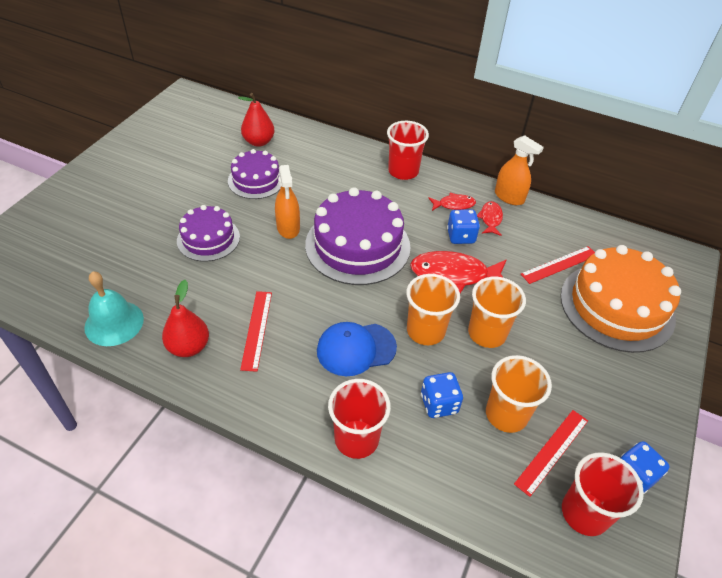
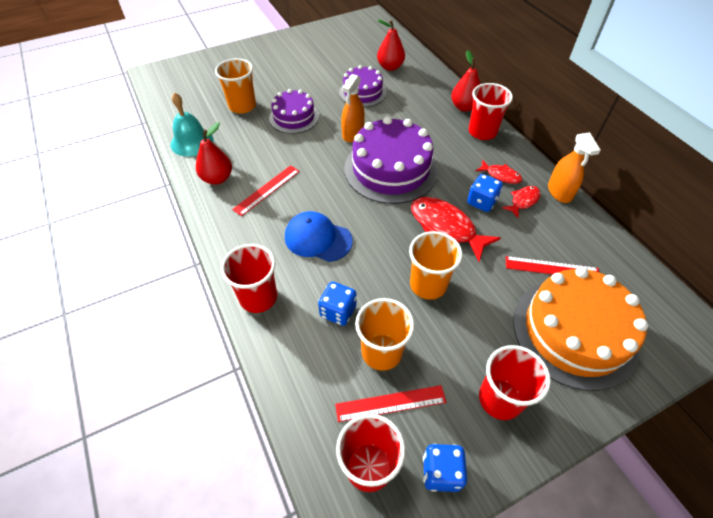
camera: 40 degrees right, 5 degrees up
(366, 154) = (464, 107): none -> red pear
(425, 331) = (381, 255): orange cup -> orange cup (242, 106)
(618, 391) = (500, 399): none -> red cup

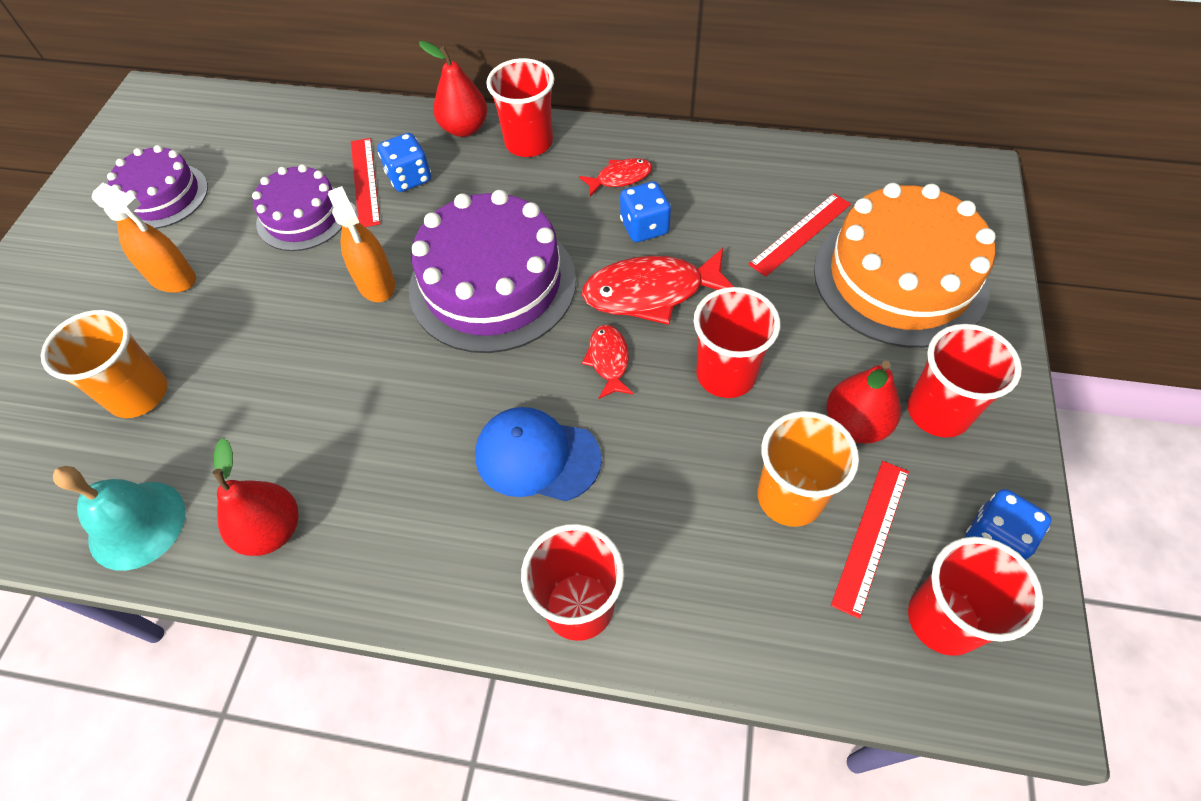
camera: 50 degrees left, 5 degrees up
(267, 190) = (373, 469): red ruler -> red ruler (365, 181)
(294, 117) = (253, 336): purple cake -> purple cake (162, 196)
(318, 239) = (537, 456): blue cap -> blue cap turned 45 degrees clockwise
(338, 311) = (686, 510): blue dice -> blue dice (409, 178)
(390, 67) = (289, 150): red pear -> red pear (855, 424)
(428, 285) = (726, 374): orange cup -> red cup
(523, 201) = (680, 187): red fish -> red fish (608, 360)
(559, 192) = (698, 144): orange spray bottle -> orange spray bottle (173, 278)

